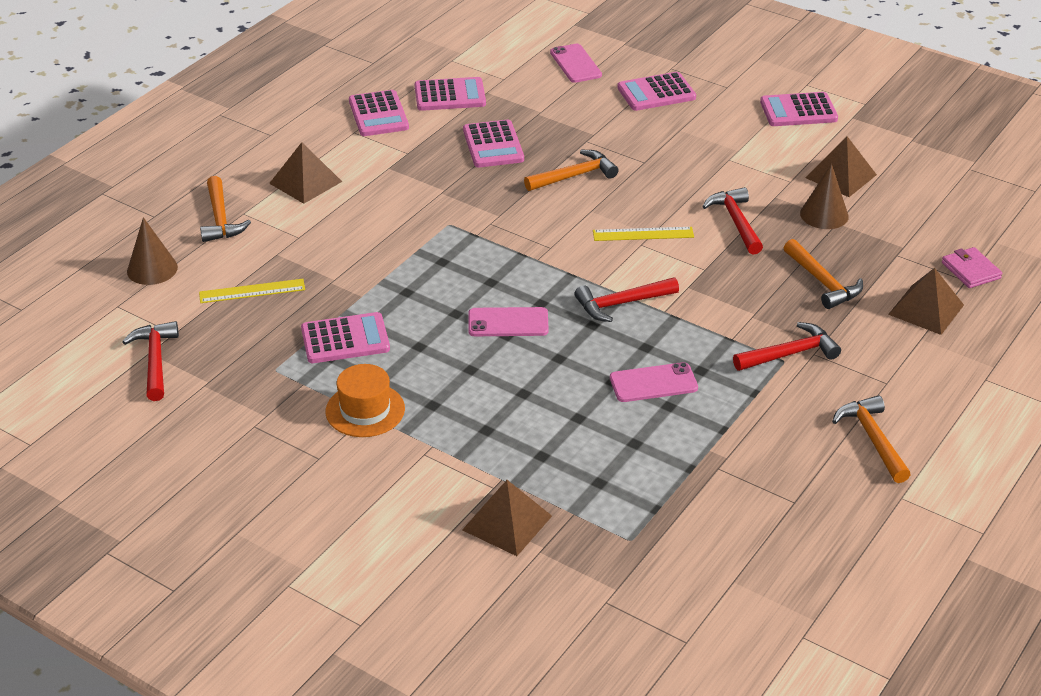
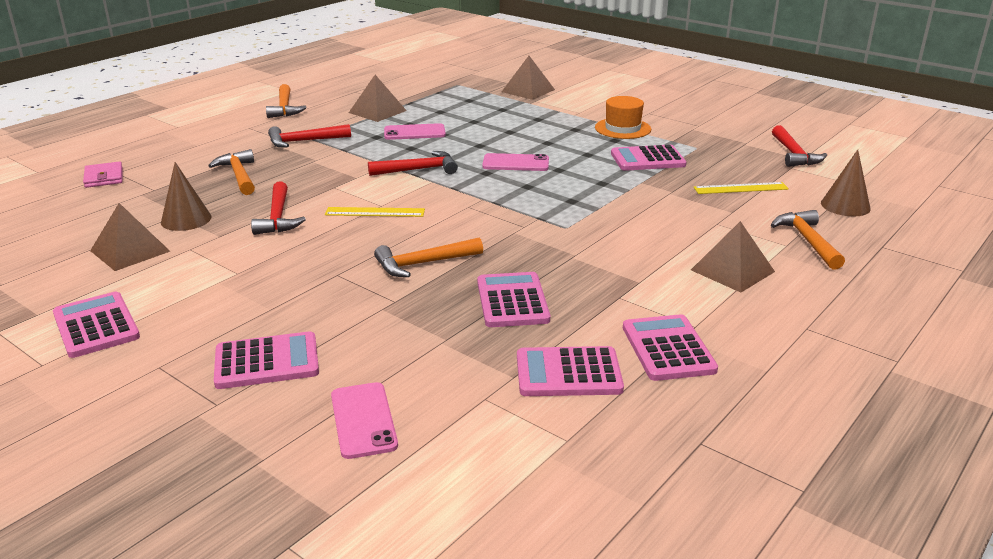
camera: 175 degrees left, 10 degrees down
(798, 111) = (96, 326): pink calculator -> pink calculator turned 120 degrees counterclockwise
(926, 309) = (173, 158): brown pyramid -> brown pyramid (377, 111)

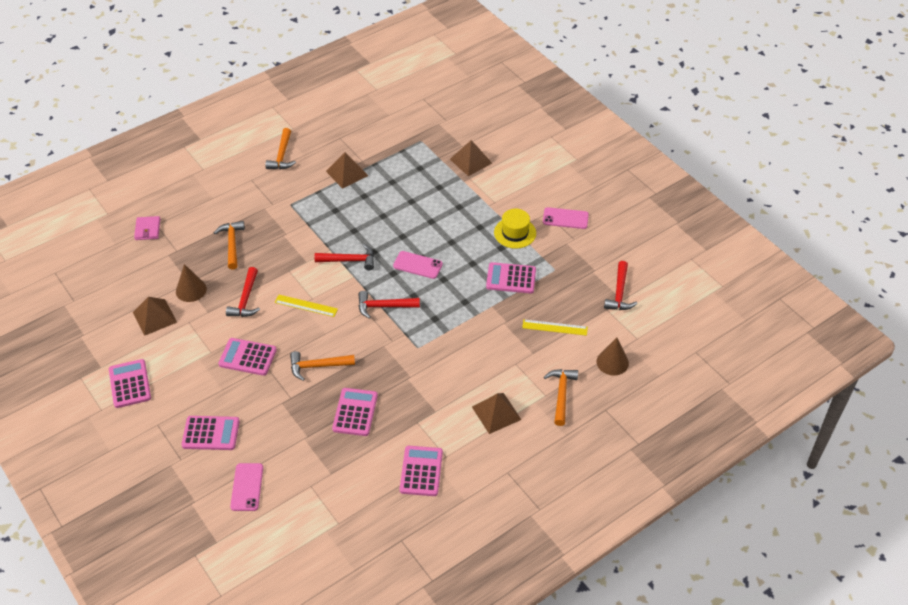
camera: 15 degrees right, 20 degrees up
(304, 141) = (284, 207): red hammer -> red hammer (384, 306)
(414, 132) = (363, 209): pink phone -> pink phone (565, 218)
(568, 373) = (360, 477): pink calculator -> pink calculator (247, 357)
(622, 128) = (515, 233): orange hat -> yellow hat

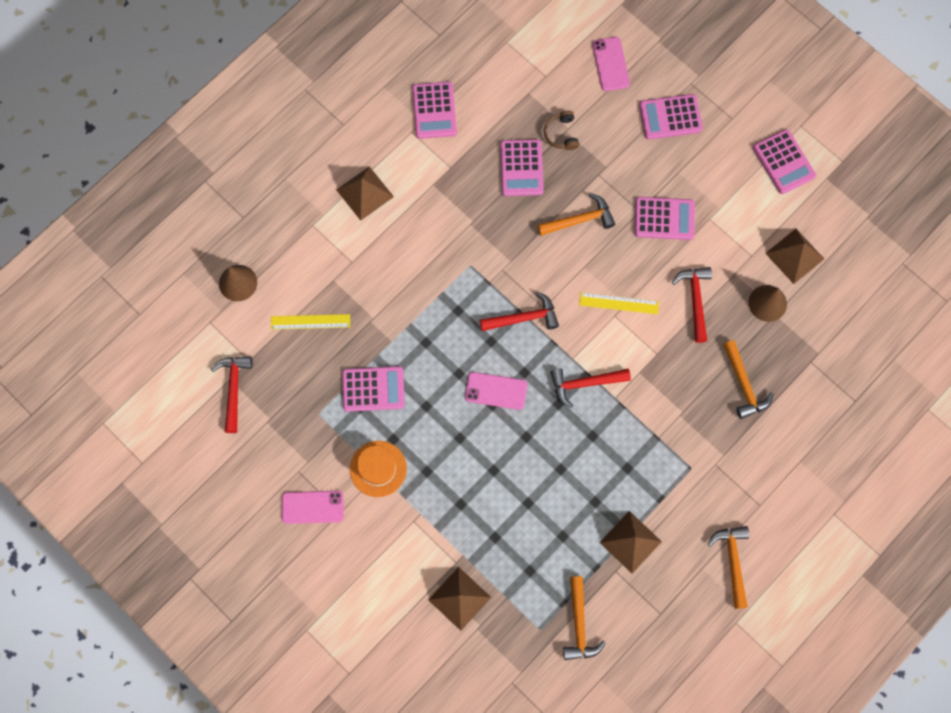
camera: 170 degrees right, 25 degrees up
(147, 229) = (862, 390): pink wallet -> none
(311, 434) = (561, 134): none -> brown headphones
(515, 233) = (378, 468): yellow hat -> orange hat
(561, 394) = (294, 229): orange hammer -> orange hammer (579, 624)

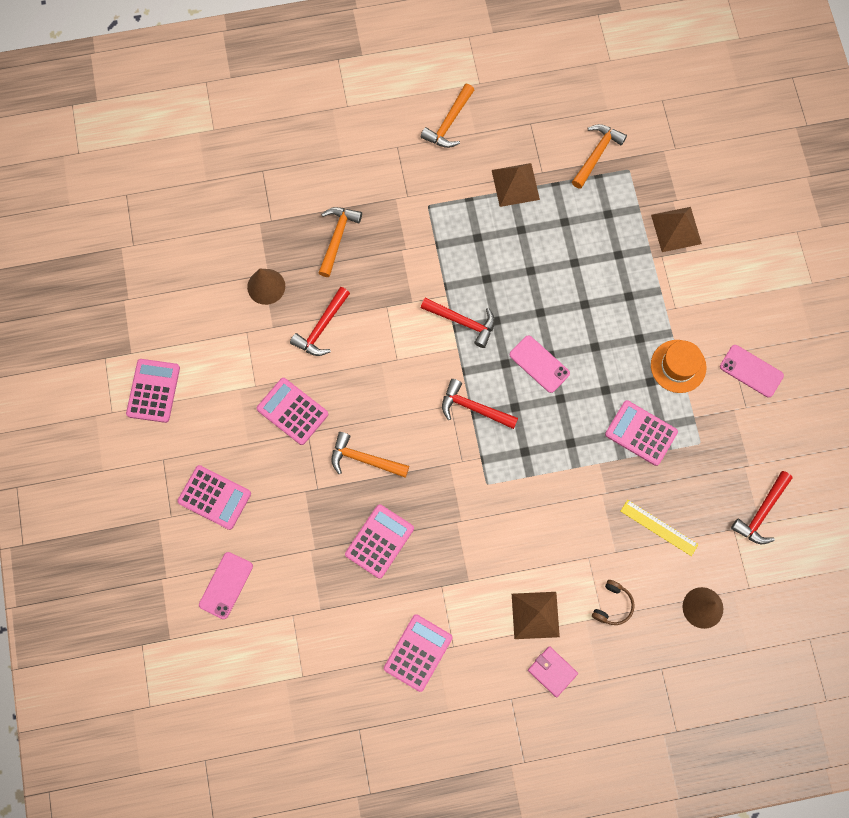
camera: 145 degrees left, 0 degrees up
(325, 162) = (552, 671): none -> pink wallet
(561, 134) = (320, 548): brown headphones -> brown headphones (612, 605)
(619, 303) = (386, 367): yellow ruler -> none
(794, 256) = (212, 308): brown pyramid -> none

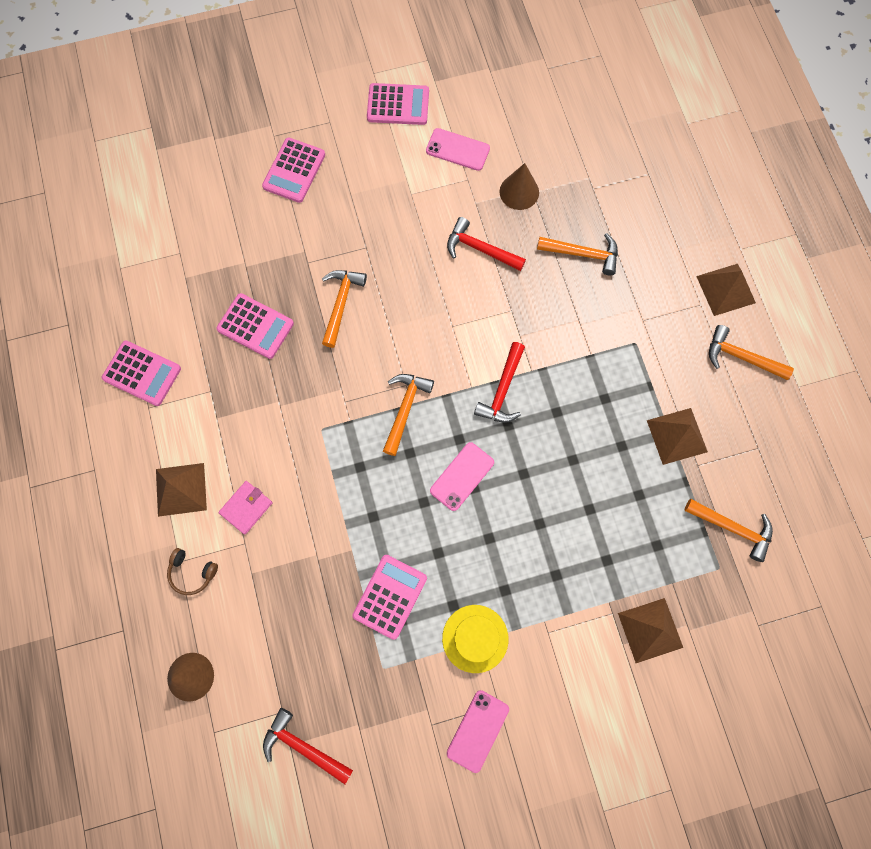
camera: 85 degrees right, 0 degrees up
(226, 585) = (208, 191): pink phone -> pink phone (457, 149)
(292, 411) = (387, 231): pink calculator -> none
(385, 124) = (725, 289): none -> brown pyramid
(474, 408) = (405, 409): red hammer -> orange hammer
(552, 671) = (121, 511): pink wallet -> pink wallet (246, 508)
(659, 528) = (280, 622): yellow ruler -> none
(678, 366) = (475, 638): orange hat -> yellow hat

